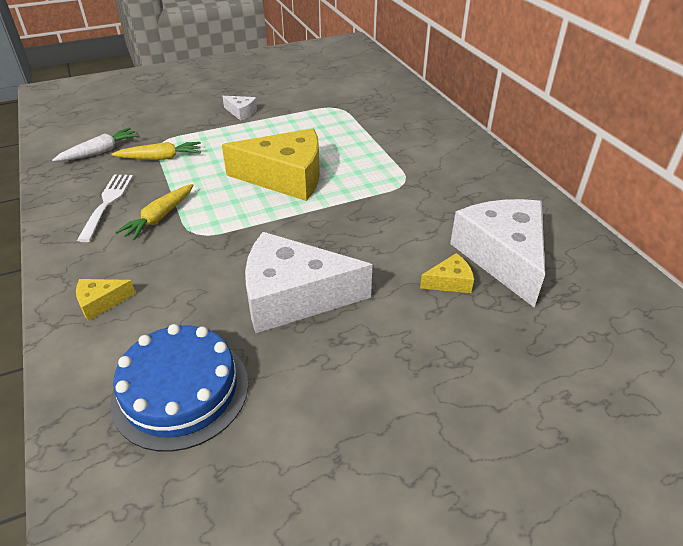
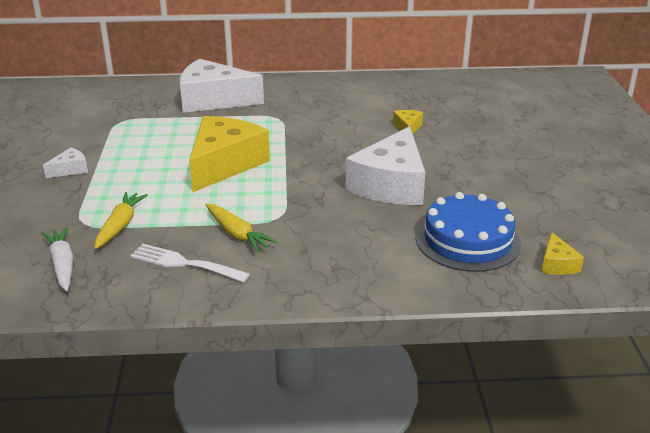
camera: 70 degrees left, 10 degrees down
(101, 302) = (348, 272): yellow cheese -> yellow cheese (557, 264)
(502, 257) = (393, 106): white cheese -> white cheese (213, 100)

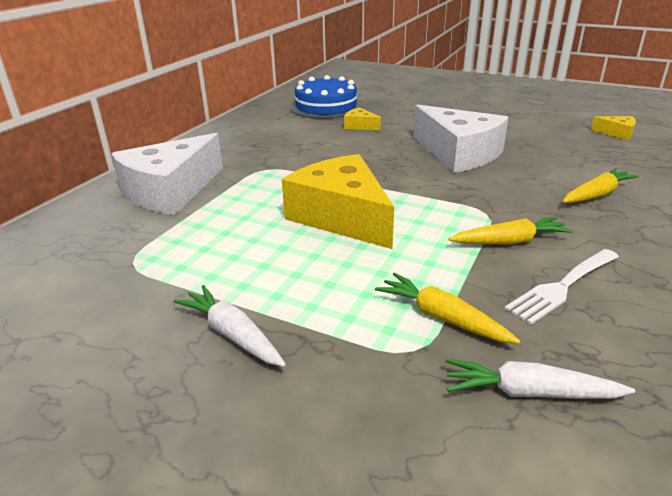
camera: 60 degrees left, 0 degrees up
(70, 169) = (232, 334): white cheese -> white carrot
(363, 265) = (596, 194): none -> yellow carrot
(467, 240) = (571, 150): blue cake -> blue cake (326, 106)

